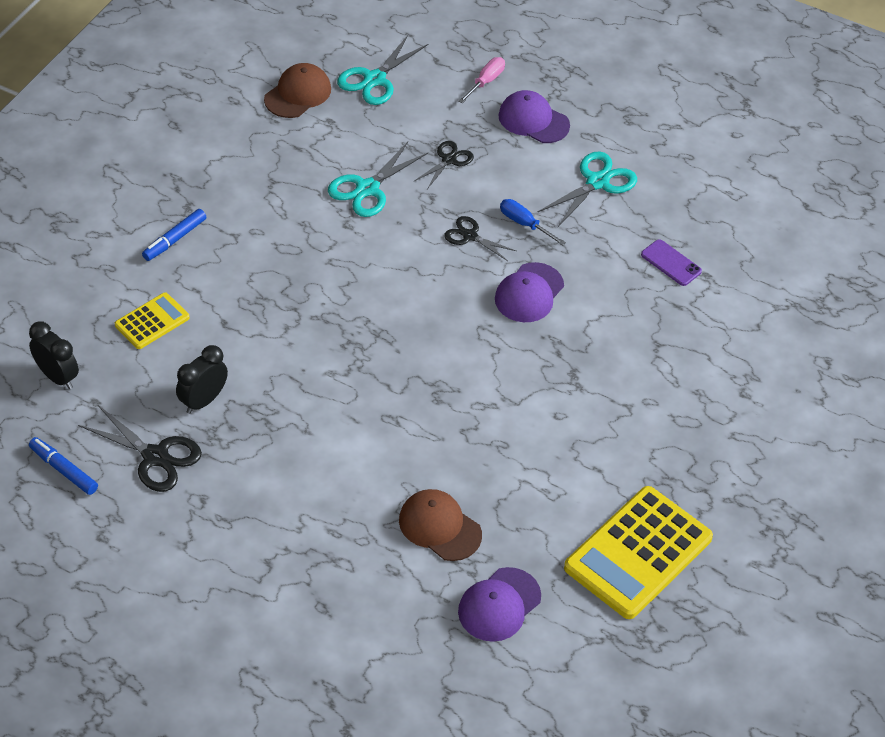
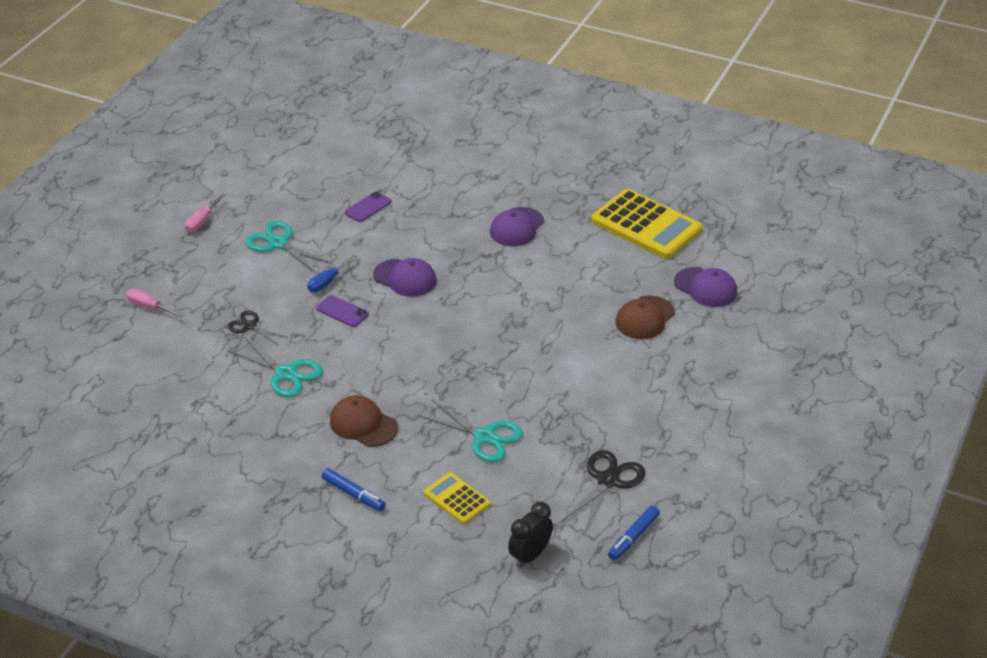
camera: 90 degrees left, 10 degrees down
(203, 401) = (543, 457): black clock -> none
(298, 94) = (156, 426): brown cap -> brown cap (363, 424)
(374, 79) = (140, 376): turquoise scissors -> turquoise scissors (485, 437)
(469, 236) = (342, 311): black scissors -> purple phone
(533, 120) = (202, 279): purple cap -> purple cap (516, 227)
(639, 118) = (202, 221): none -> pink screwdriver

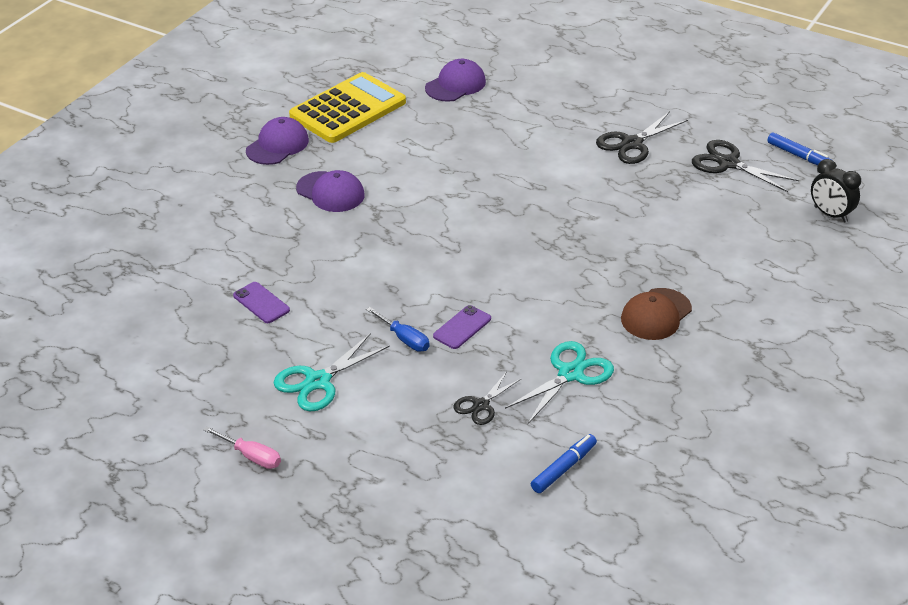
camera: 85 degrees left, 0 degrees up
(149, 307) = (431, 503): pink screwdriver -> none
(353, 494) = (762, 323): blue marker -> blue marker (563, 468)
(405, 278) = (408, 277): purple cap -> purple cap (277, 145)
(457, 499) = (762, 254): yellow calculator -> none
(485, 437) = (672, 232): turquoise scissors -> none
(629, 409) = (631, 144): none -> black scissors
(644, 318) = (497, 123): brown cap -> none

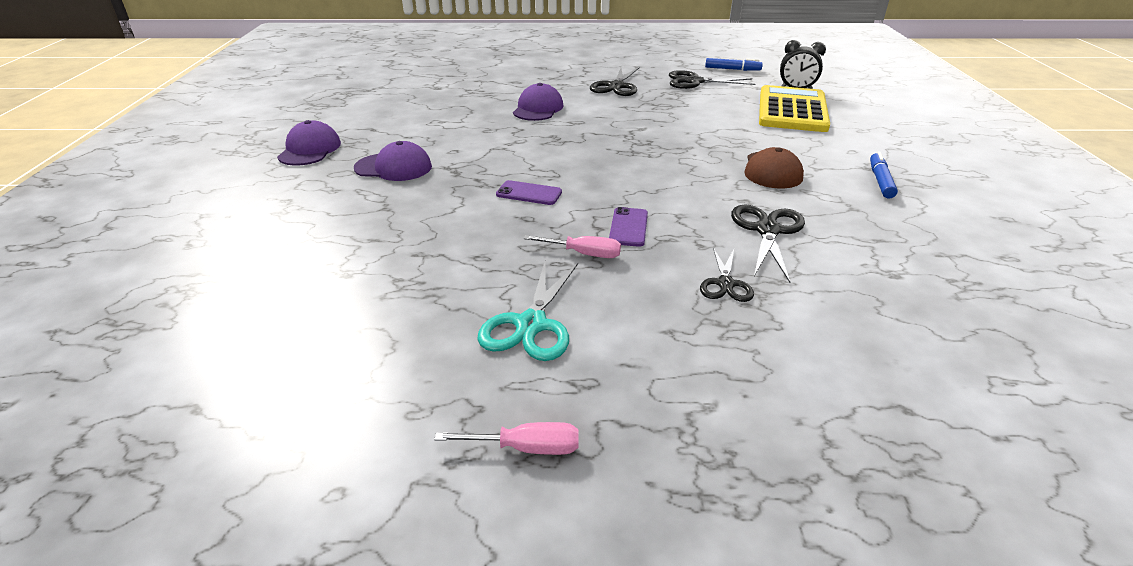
camera: 30 degrees left, 5 degrees down
(261, 303) = (394, 272): purple phone -> purple phone (529, 193)
(348, 109) = (361, 115): yellow calculator -> yellow calculator (792, 110)
(404, 339) = (583, 254): blue screwdriver -> pink screwdriver
(455, 85) = (443, 85): purple cap -> purple cap (538, 109)
(563, 468) = (873, 309): blue marker -> blue marker (880, 181)
(571, 373) = (767, 230): turquoise scissors -> black scissors

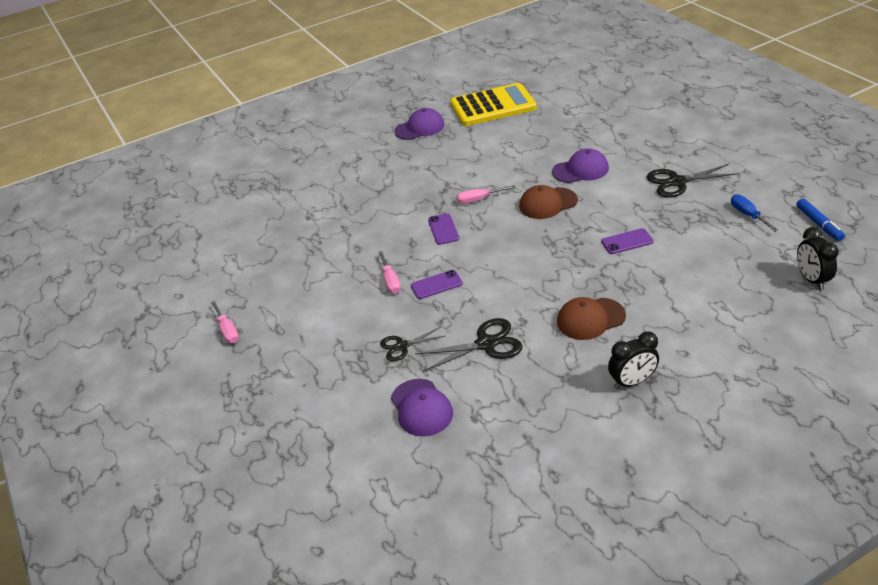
camera: 65 degrees right, 5 degrees up
(393, 167) = (427, 166): purple cap -> purple cap (421, 408)
(506, 161) = (479, 199): none -> pink screwdriver
(530, 325) = (310, 293): turquoise scissors -> none
(567, 135) = (547, 203): none -> brown cap
(674, 124) = (627, 241): none -> purple phone
(694, 81) = (748, 215): black scissors -> blue screwdriver
(792, 110) = (745, 293): yellow calculator -> yellow calculator (493, 106)
(880, 181) = (632, 382): blue marker -> black clock

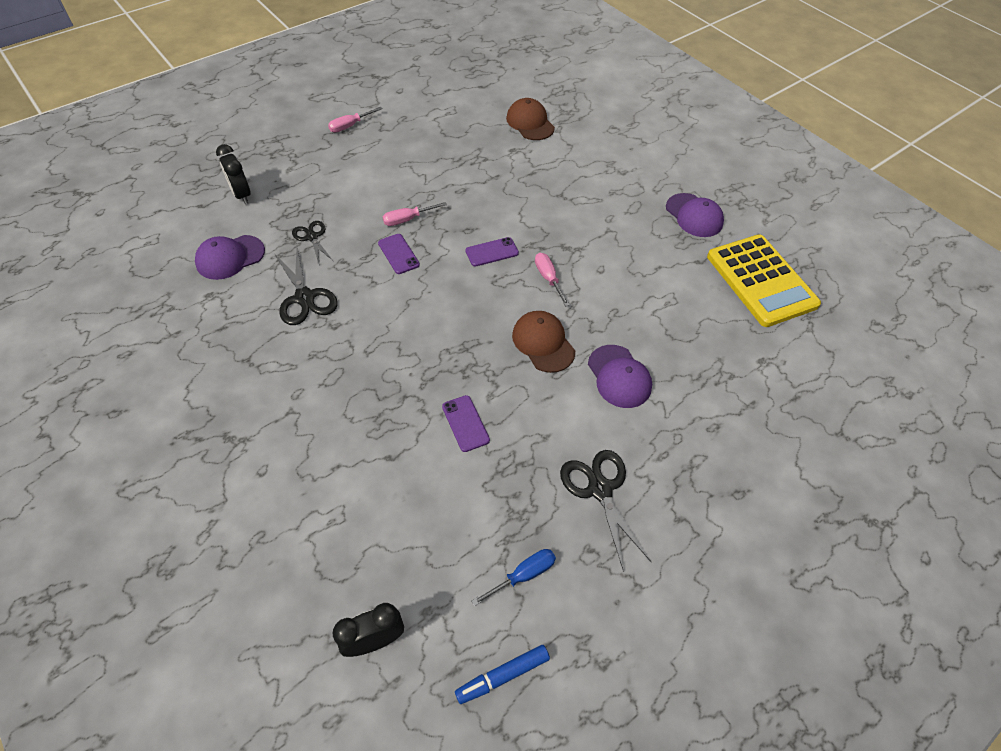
camera: 75 degrees right, 15 degrees up
(590, 319) = (329, 384): brown cap -> brown cap (530, 123)
(632, 382) = (227, 419): black clock -> black clock (242, 195)

